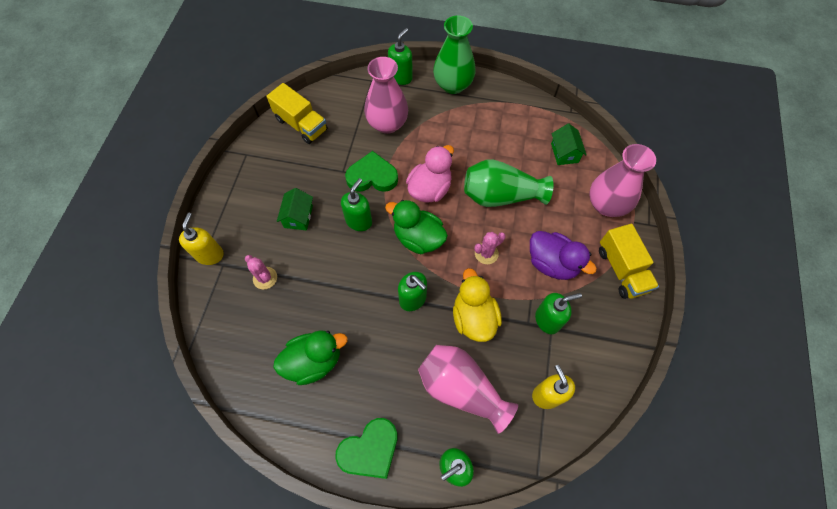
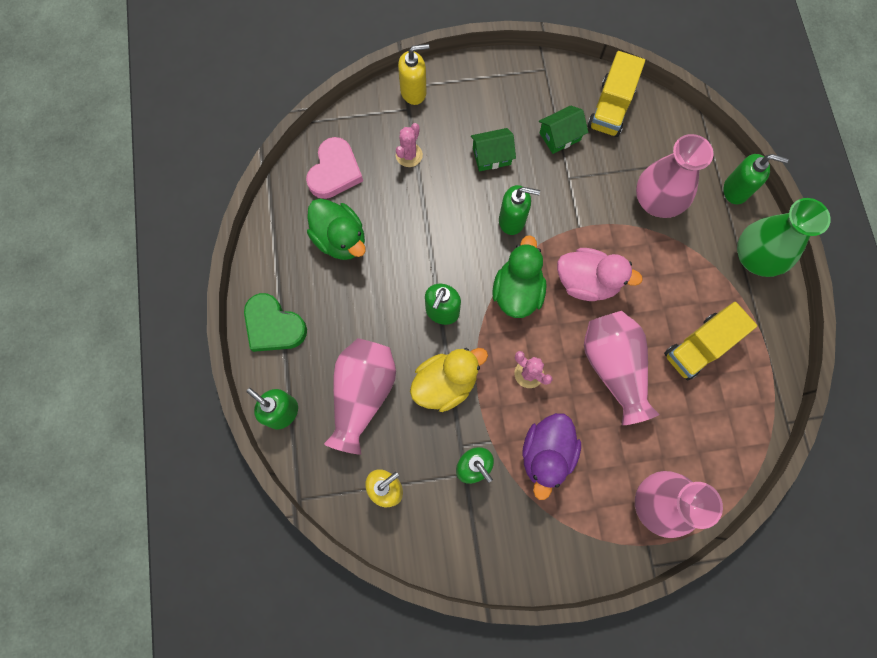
camera: 70 degrees right, 10 degrees up
(248, 345) = (335, 172): none -> pink heart
(372, 176) = (576, 212): green heart -> none
(500, 195) = (614, 367): green vase -> pink vase
(564, 153) = (714, 430): green house -> green house (560, 136)
(621, 270) = (572, 542): yellow truck -> yellow truck (699, 347)

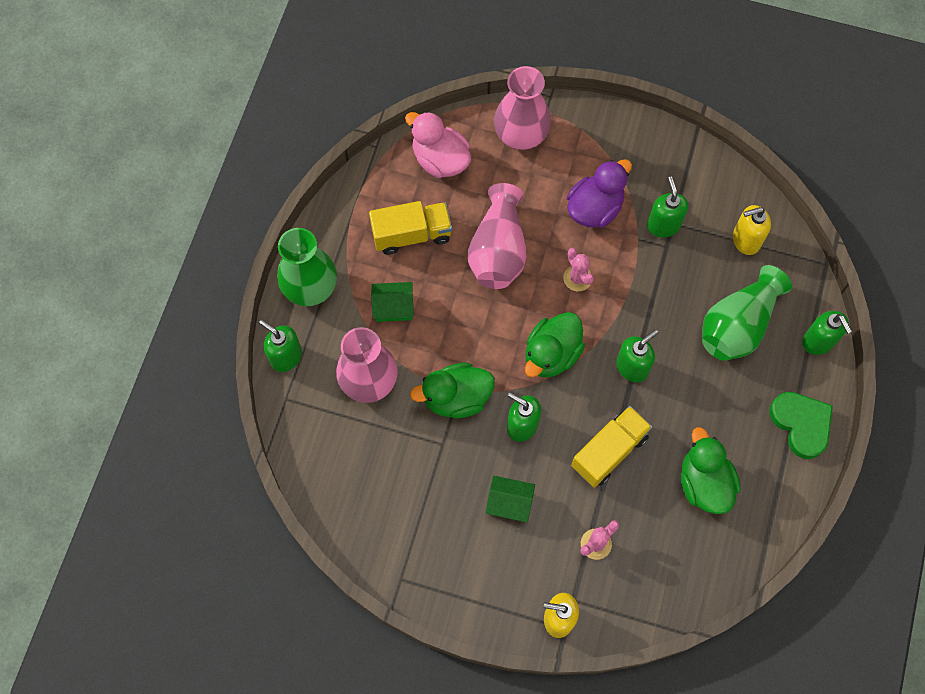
camera: 155 degrees left, 5 degrees down
(335, 172) = (682, 561): pink heart -> none
(362, 394) = (737, 325): pink vase -> green vase
(445, 383) = (657, 302): yellow duck -> none
(560, 136) = (427, 492): green house -> green house (393, 307)
(578, 219) = (456, 398): none -> green duck
(587, 282) = (481, 334): pink duck -> pink duck (440, 160)
(610, 107) = (356, 500): yellow truck -> yellow truck (609, 451)

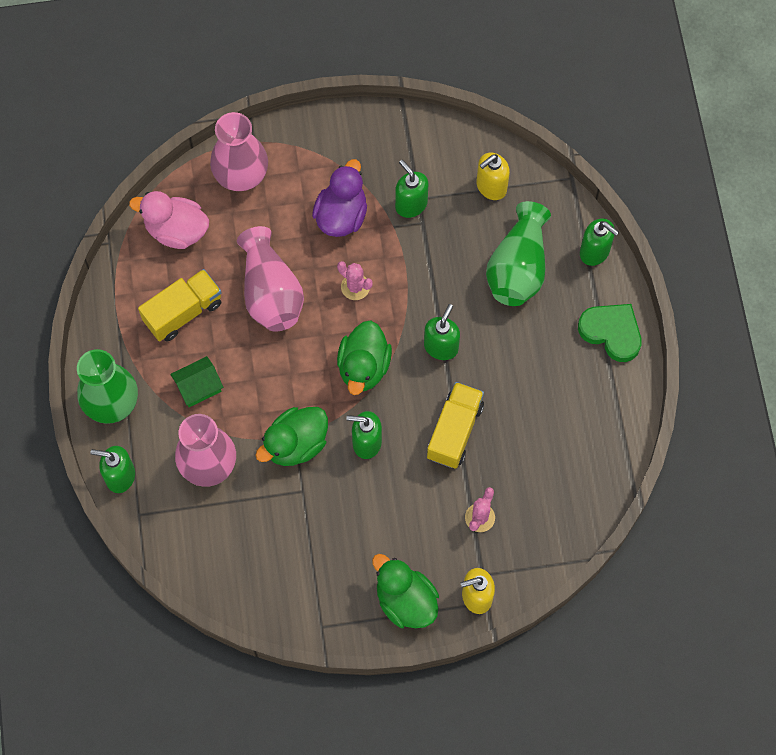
camera: 25 degrees left, 0 degrees up
(509, 503) = (387, 516): green house -> none
(704, 483) = (550, 421): green duck -> green duck (405, 601)

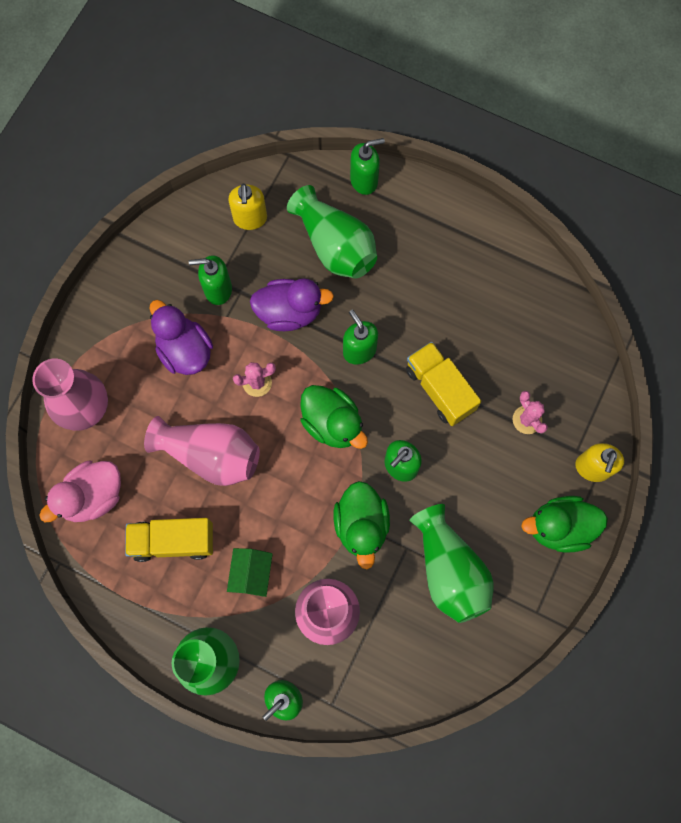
camera: 55 degrees left, 5 degrees up
(183, 312) = (173, 541): yellow truck -> yellow truck turned 90 degrees counterclockwise
(307, 535) = (449, 570): none -> green vase
(433, 271) = (289, 312): none -> purple duck
(611, 332) = (440, 214): green heart -> none

